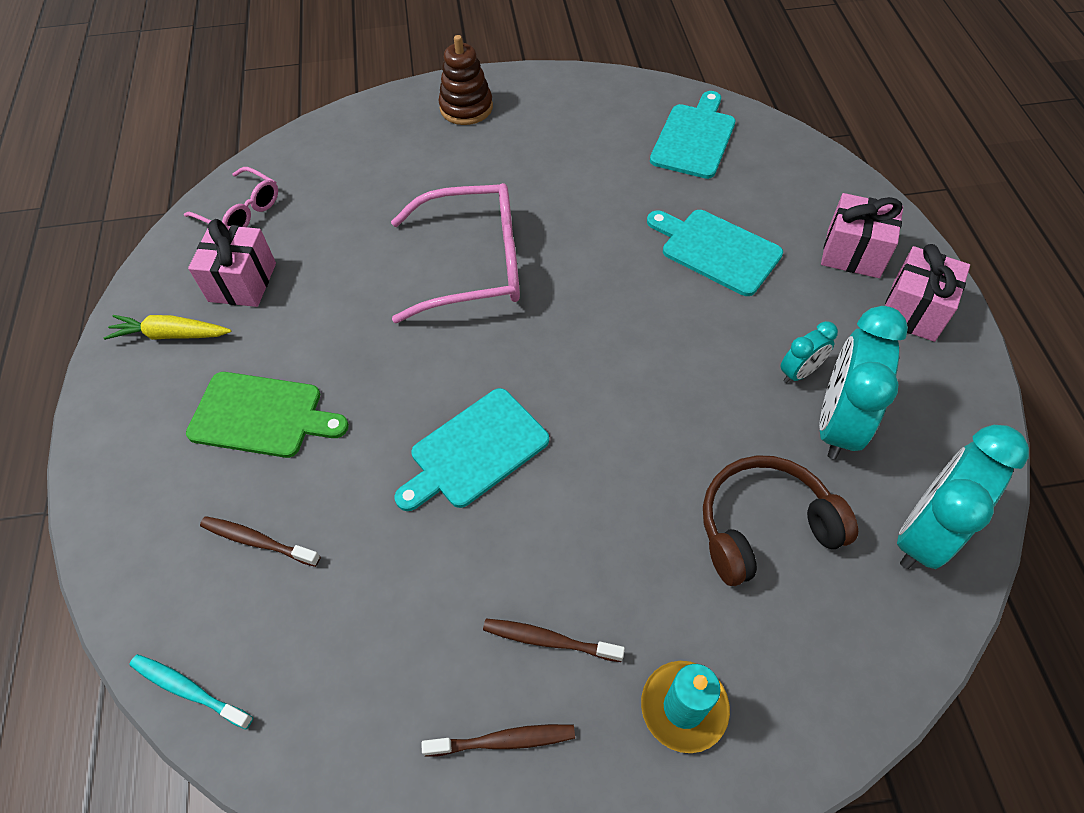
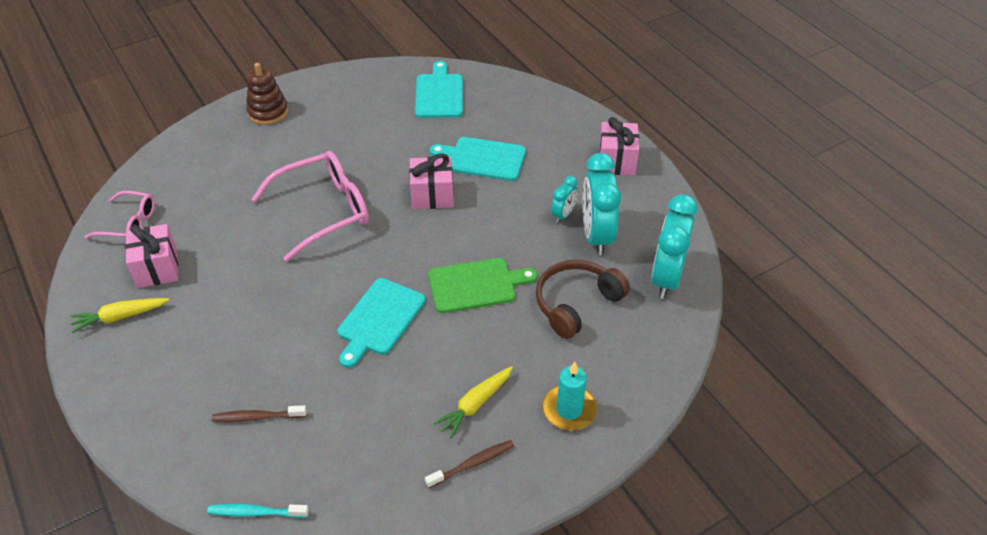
camera: 25 degrees left, 10 degrees down
(262, 416) = (219, 345): green cutting board -> green cutting board (476, 285)
(549, 640) = (475, 404): brown toothbrush -> yellow carrot
(853, 253) = (568, 138): pink gift -> pink gift (432, 195)

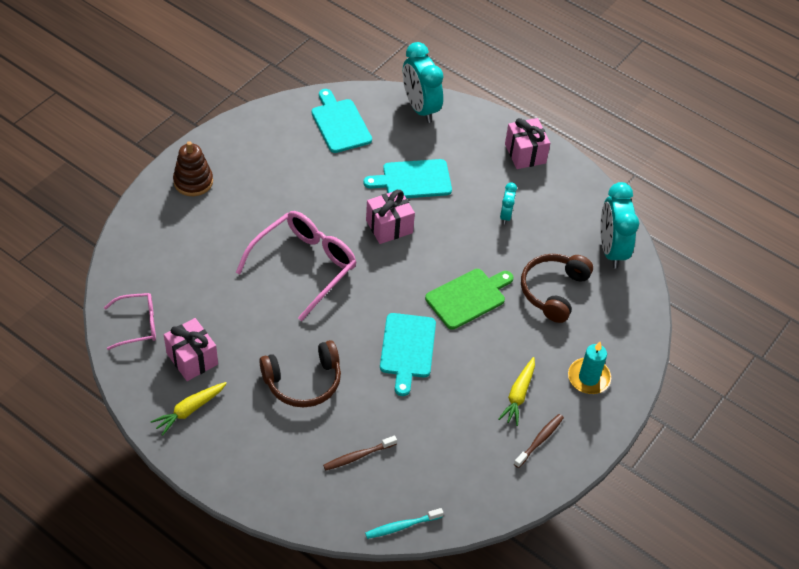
camera: 25 degrees left, 5 degrees up
(250, 322) = (303, 381): none -> brown headphones
(596, 236) = (541, 227): turquoise clock -> turquoise clock (420, 108)

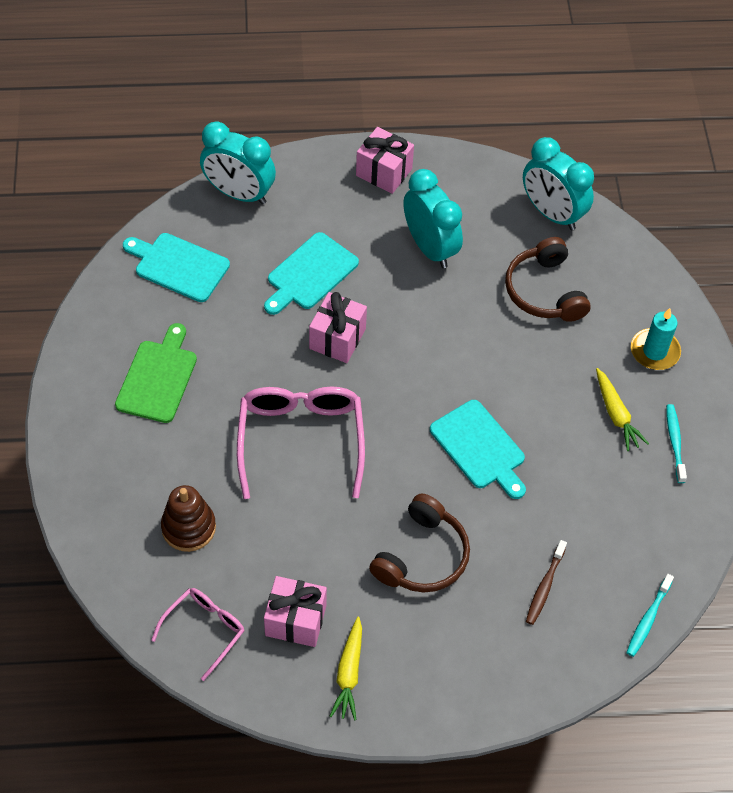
camera: 40 degrees left, 5 degrees up
(193, 181) = (96, 437): brown stacking toy -> brown stacking toy (188, 527)
(468, 297) = (480, 355): green cutting board -> green cutting board (158, 378)
(506, 215) = (430, 248): turquoise clock -> turquoise clock, size x1.99
(539, 440) = (674, 442): brown toothbrush -> turquoise toothbrush

